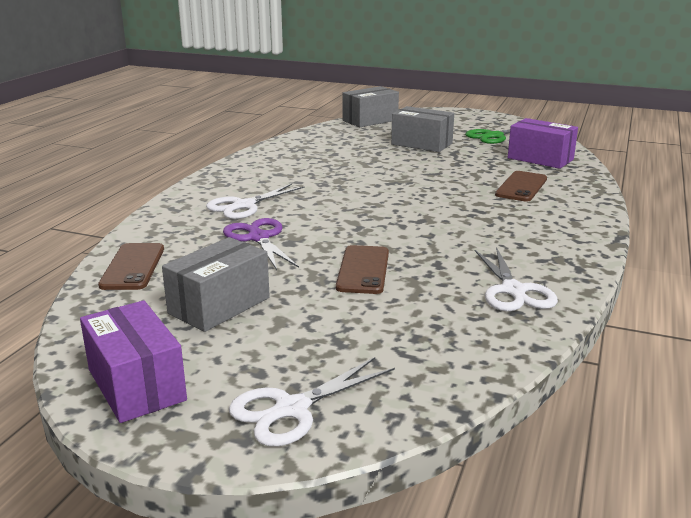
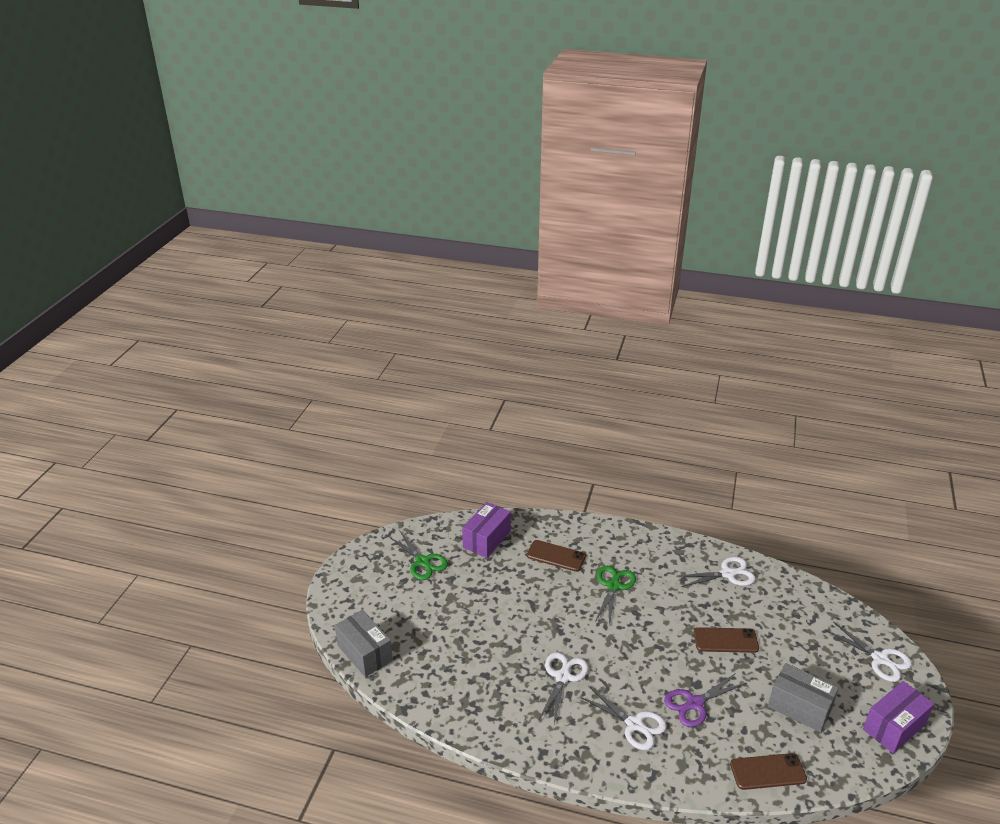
camera: 95 degrees left, 10 degrees up
(322, 180) = (563, 677): none -> white scissors
(421, 144) = (450, 611): grey box -> none
(470, 212) = (613, 586): none -> green scissors

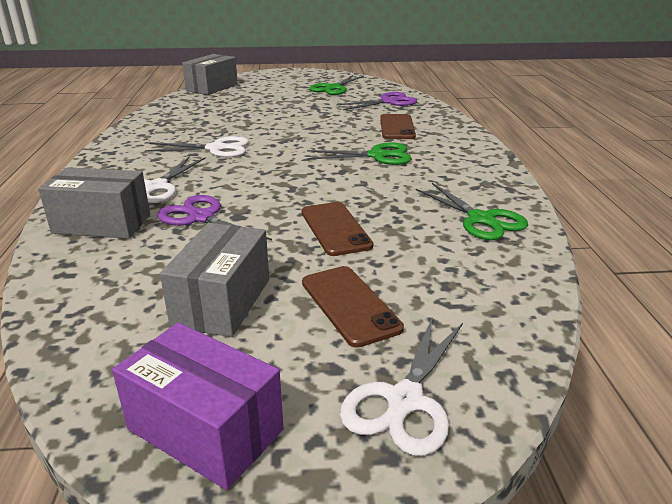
camera: 70 degrees right, 5 degrees down
(487, 539) = (388, 102): purple box -> purple scissors
(691, 760) = (102, 224): none -> grey box
(727, 574) = (481, 219): white scissors -> green scissors
(768, 772) = (81, 281): brown phone -> brown phone (349, 305)

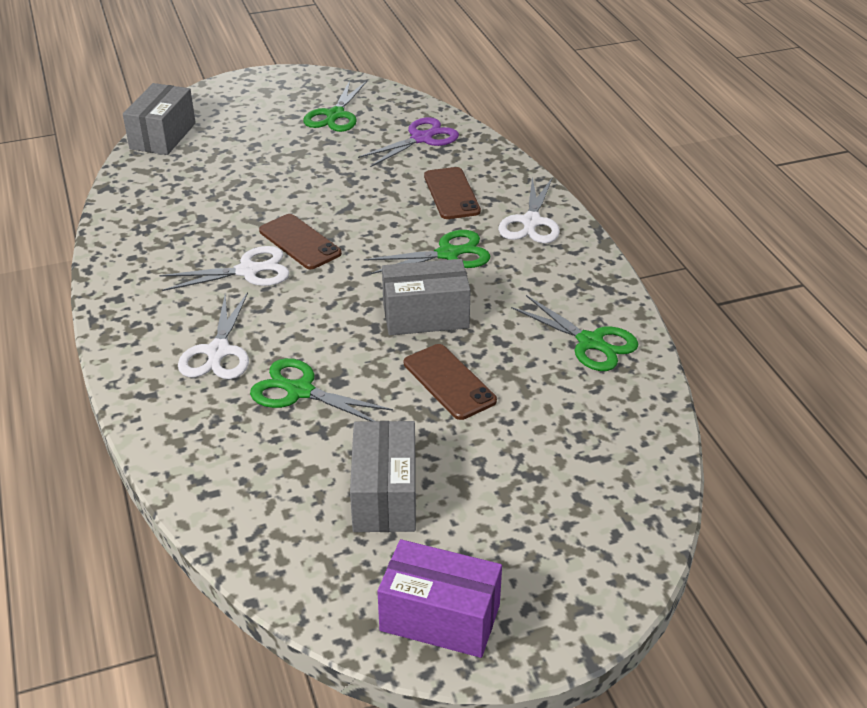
camera: 15 degrees left, 10 degrees up
(102, 224) = (196, 419): grey box -> grey box (425, 316)
(201, 218) = (300, 391): purple scissors -> green scissors
(349, 305) = (502, 476): brown phone -> brown phone (299, 242)
(405, 400) = (581, 560): white scissors -> white scissors (531, 222)

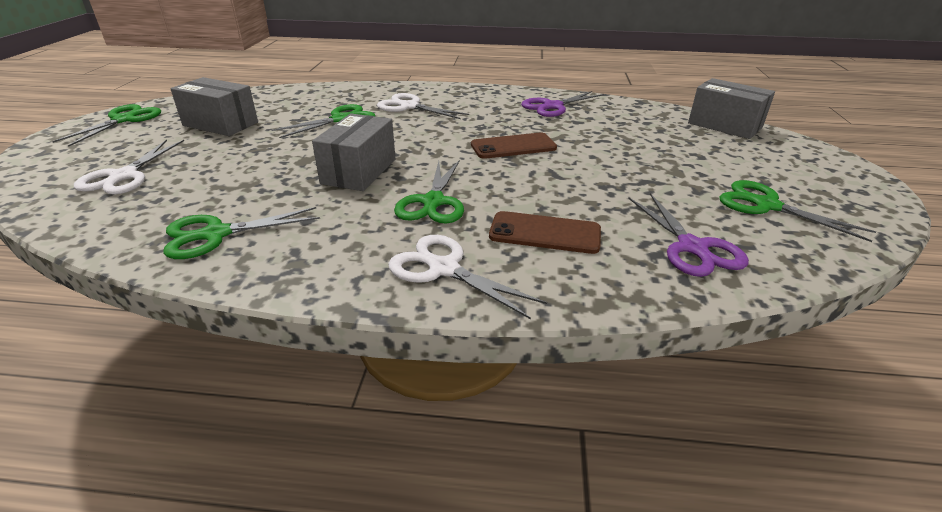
camera: 115 degrees right, 5 degrees down
(156, 242) = (553, 106): none -> purple scissors
(247, 271) = (490, 125): white scissors -> white scissors (124, 176)
(440, 617) = (124, 120): purple box -> green scissors
(449, 382) = (275, 162): brown phone -> none

